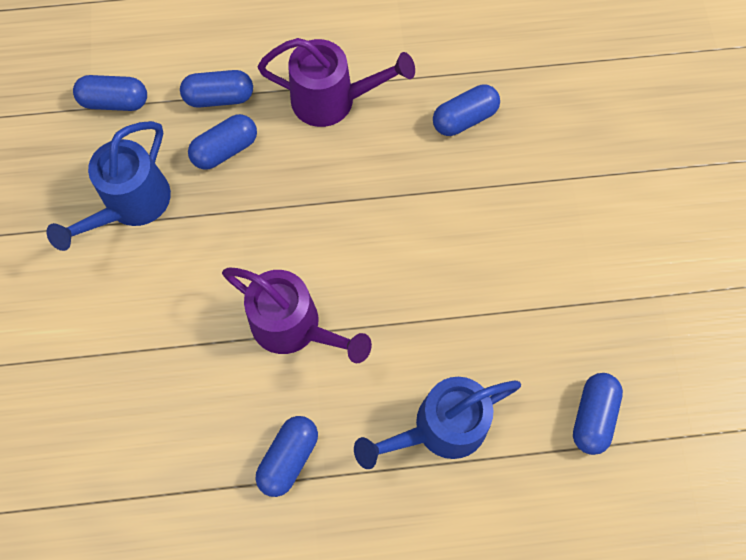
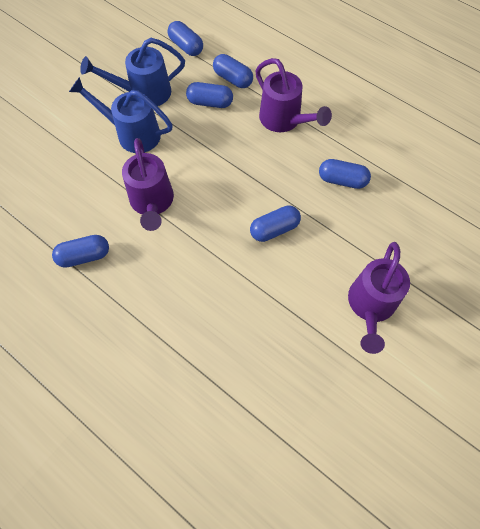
camera: 45 degrees right, 5 degrees down
(440, 428) = (165, 310): blue watering can -> blue watering can (132, 134)
(592, 416) = (246, 380): blue capsule -> blue capsule (274, 229)
(624, 230) = (370, 306): none -> purple watering can

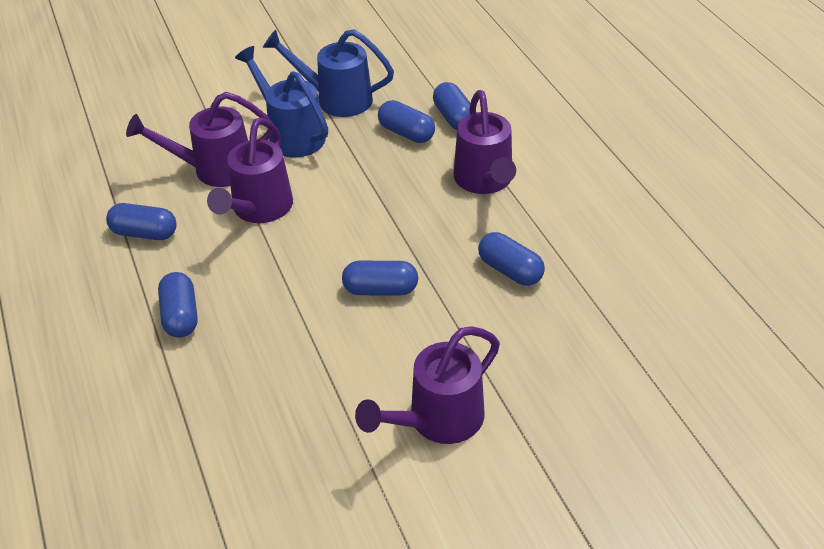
camera: 30 degrees right, 20 degrees down
(97, 183) = (214, 169): none -> purple watering can
(186, 46) = (423, 68): blue capsule -> blue capsule (181, 316)

